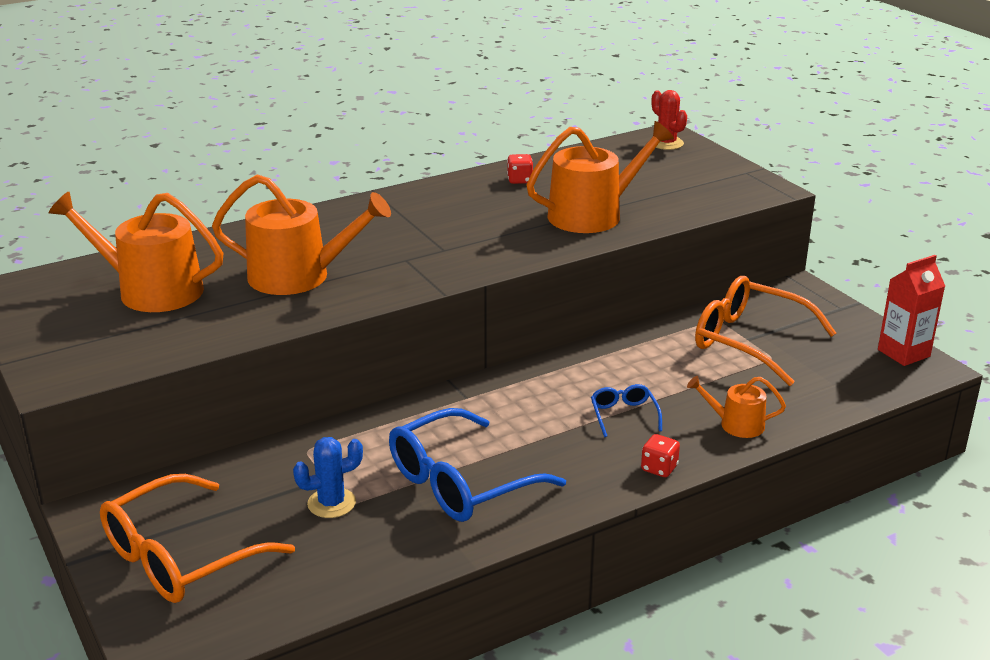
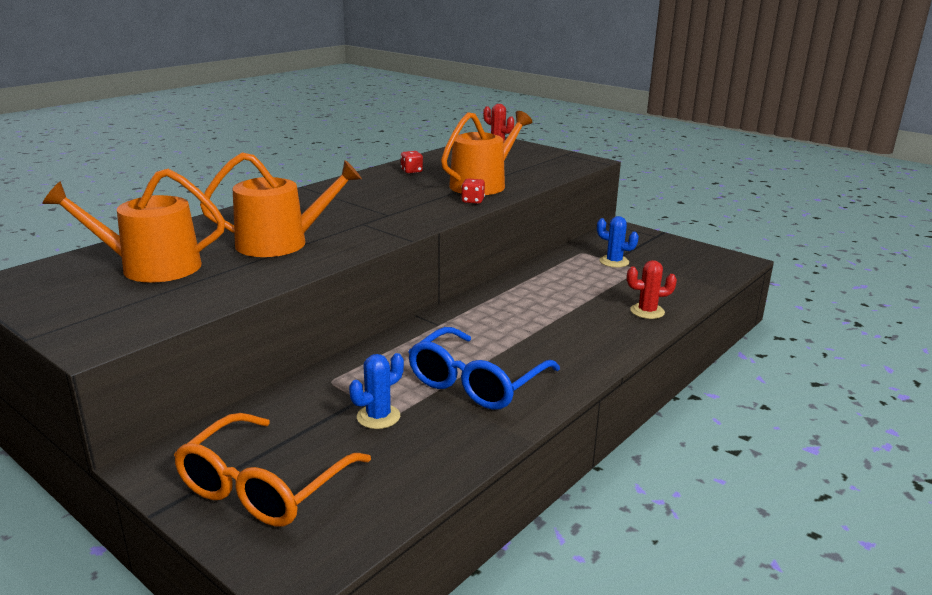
camera: 20 degrees left, 5 degrees down
(624, 415) = (565, 318): blue glasses -> none
(659, 468) = (617, 347): red dice -> red dice (472, 201)
(736, 424) = (647, 311): orange watering can -> red cactus
(749, 341) = (614, 262): orange glasses -> blue cactus
(903, 353) = (717, 255): red carton -> none

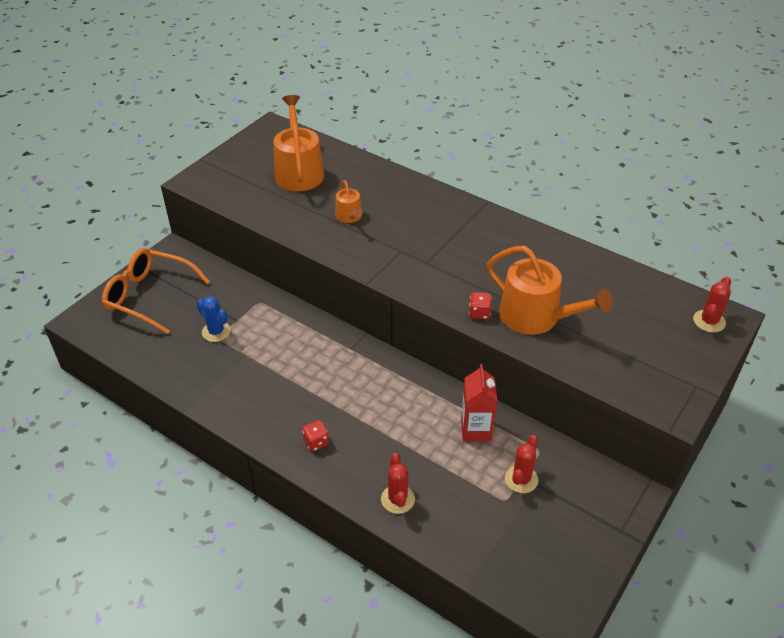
camera: 85 degrees right, 20 degrees up
(281, 243) = (349, 217): orange watering can -> orange watering can, size x0.52
(411, 171) = (562, 262): red dice -> red dice (316, 442)
(476, 383) = (259, 378): blue glasses -> none
(559, 273) = (476, 429): none -> red carton
(614, 262) = (521, 479): blue cactus -> red cactus

